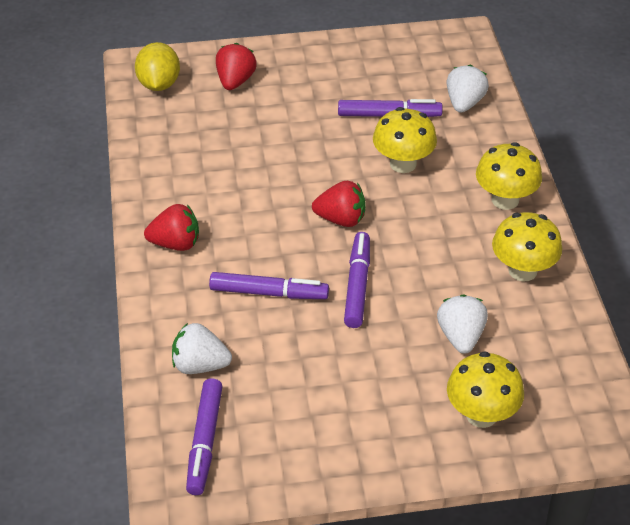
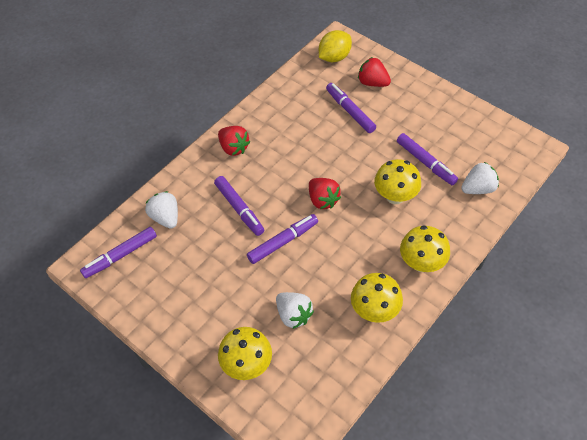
camera: 50 degrees right, 10 degrees up
(235, 81) = (372, 83): red strawberry -> red strawberry turned 120 degrees counterclockwise
(250, 122) = (350, 111): none -> purple marker
(460, 336) = (293, 315): white strawberry -> white strawberry turned 90 degrees clockwise

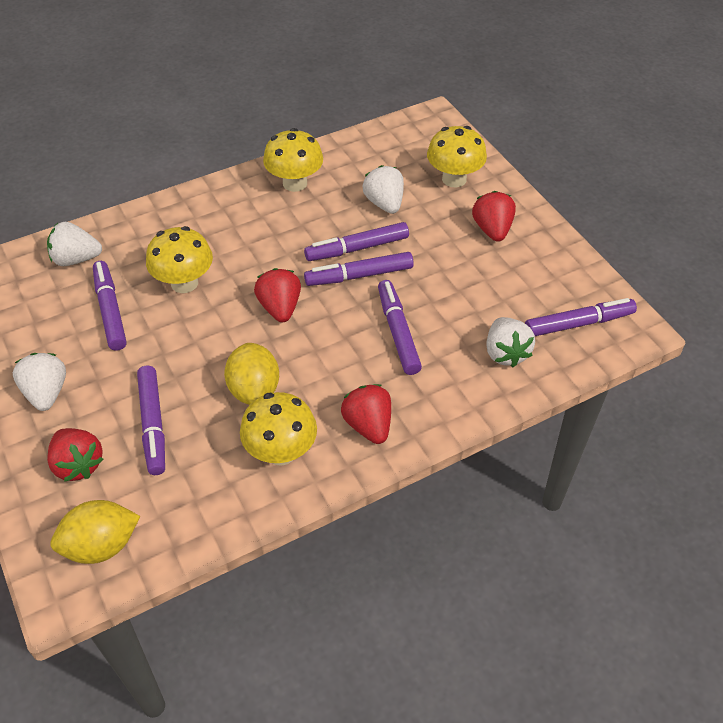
camera: 160 degrees left, 5 degrees down
(200, 318) = (492, 229): none -> red strawberry
(295, 264) = (357, 248): none -> purple marker
(307, 145) = (254, 390): none -> yellow lemon
(419, 108) = (46, 393): none -> white strawberry
(421, 263) = (212, 207): yellow mushroom -> yellow mushroom (281, 452)

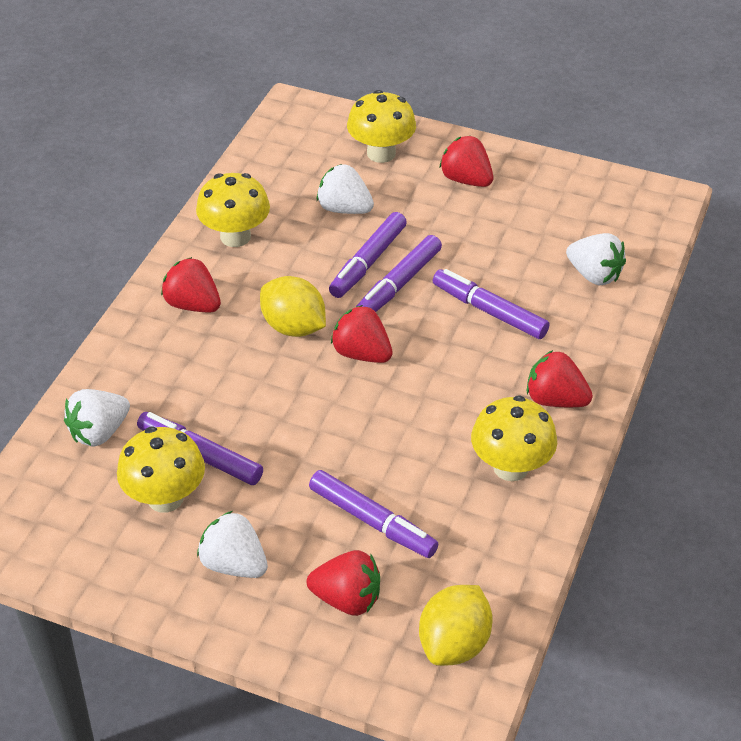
camera: 40 degrees left, 5 degrees down
(184, 283) = (242, 387): yellow mushroom -> yellow mushroom (165, 498)
(219, 212) = (193, 305): none -> red strawberry
(254, 390) = (426, 435): yellow lemon -> yellow lemon (293, 327)
(578, 323) = (622, 218): purple marker -> none

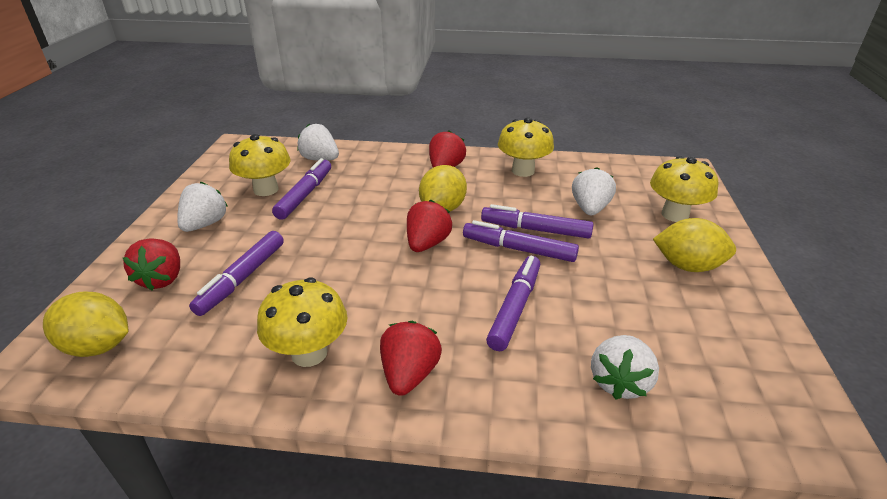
camera: 75 degrees right, 10 degrees down
(466, 180) = (687, 266): red strawberry -> yellow lemon

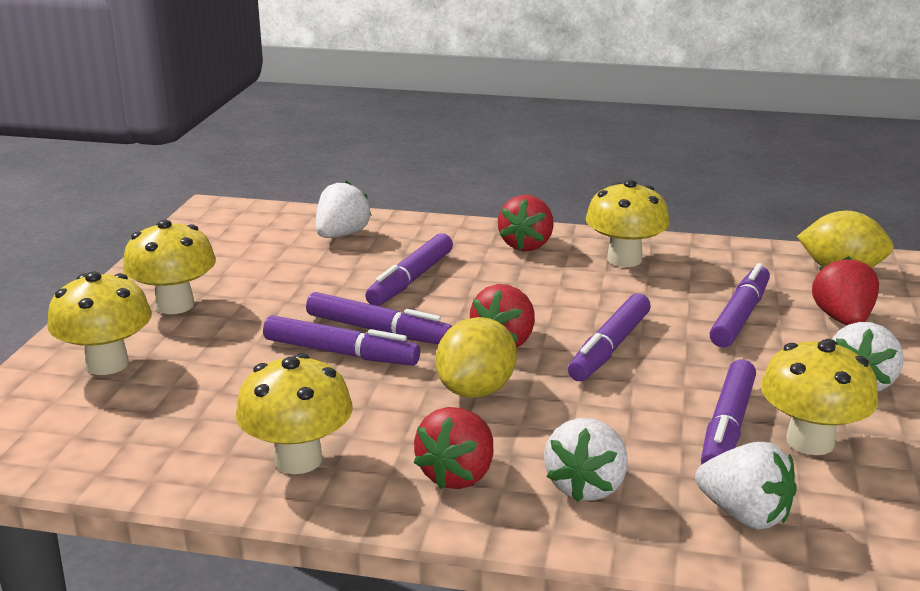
camera: 175 degrees left, 10 degrees down
(354, 243) = (609, 348): none -> purple marker
(590, 209) = (232, 379): white strawberry -> white strawberry (586, 486)
(687, 266) = (175, 305): yellow lemon -> yellow mushroom

